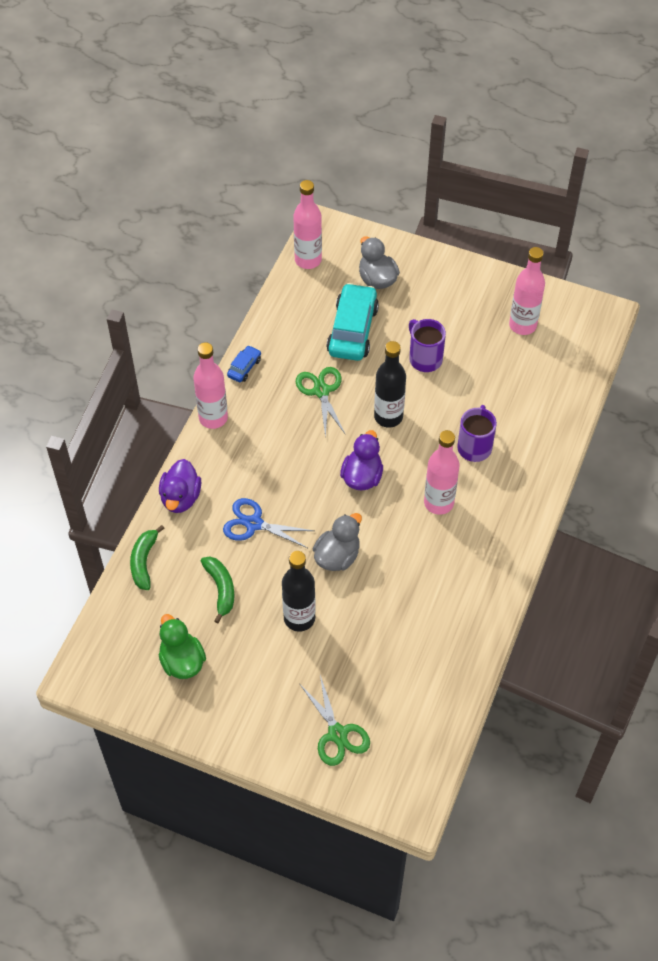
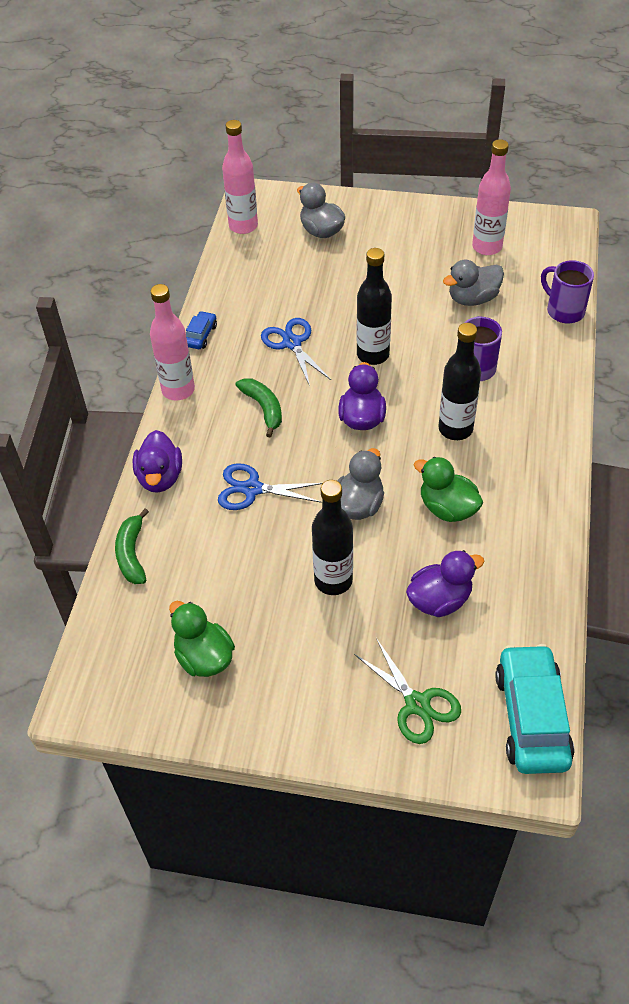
camera: 10 degrees left, 5 degrees down
(221, 589) = (231, 566): green banana -> green banana (263, 408)
(321, 391) = (292, 343): green scissors -> blue scissors
(352, 330) = (309, 281): turquoise car -> turquoise car (531, 717)
(380, 653) = (439, 600): none -> purple duck
(410, 574) = (447, 508): none -> green duck
(424, 358) = (394, 294): purple mug -> purple mug (564, 311)
(438, 503) = (455, 429): pink bottle -> black bottle
(493, 377) = (473, 299): none -> grey duck

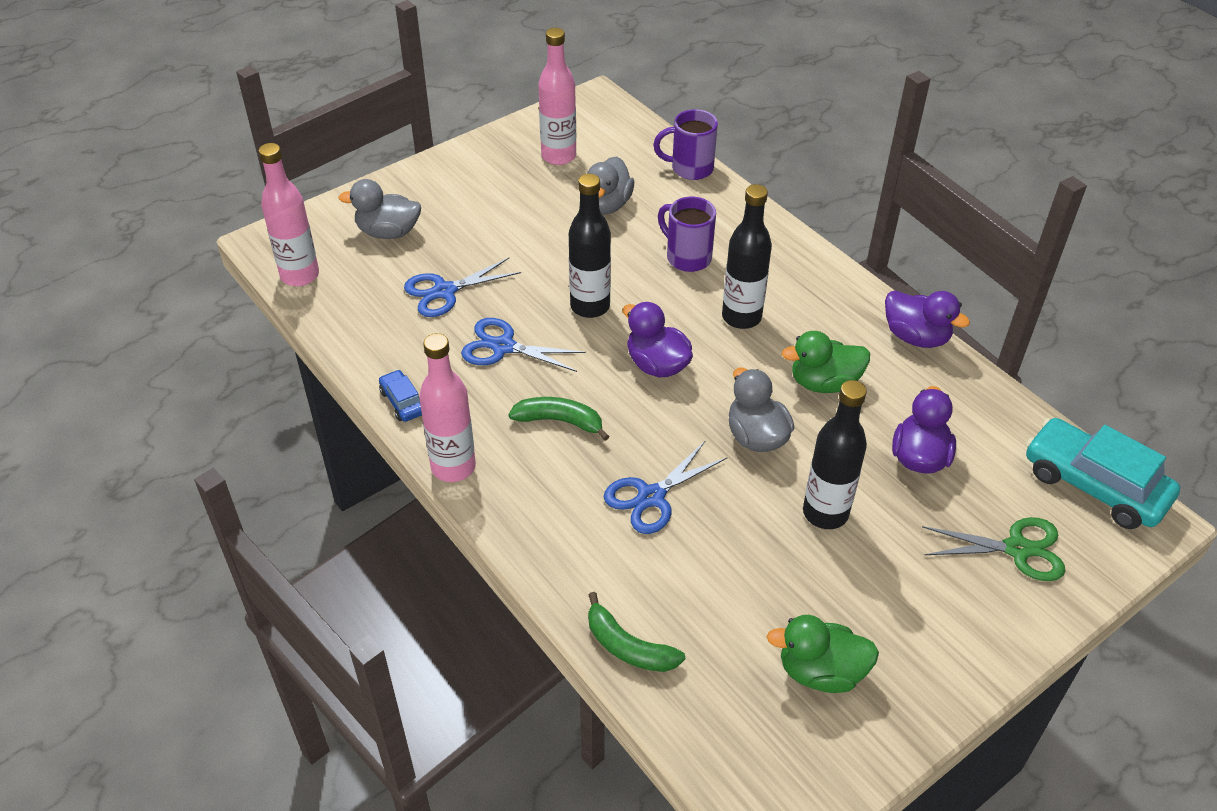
camera: 50 degrees left, 5 degrees down
(160, 477) = (553, 557): purple duck -> purple duck (916, 337)
(304, 288) = (444, 291): none -> blue scissors

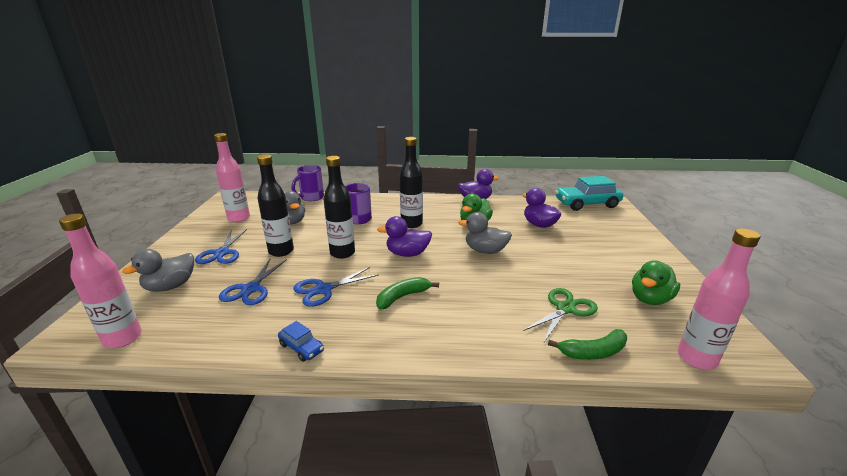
camera: 50 degrees left, 20 degrees down
(402, 402) = (301, 348): blue car -> blue car turned 150 degrees counterclockwise
(453, 467) = (383, 353): pink bottle -> pink bottle (696, 358)
(651, 497) = (490, 294): blue scissors -> blue scissors (222, 253)
(825, 513) = (549, 255): black bottle -> black bottle (281, 251)
(1017, 549) = (607, 228): green scissors -> green scissors (565, 309)

